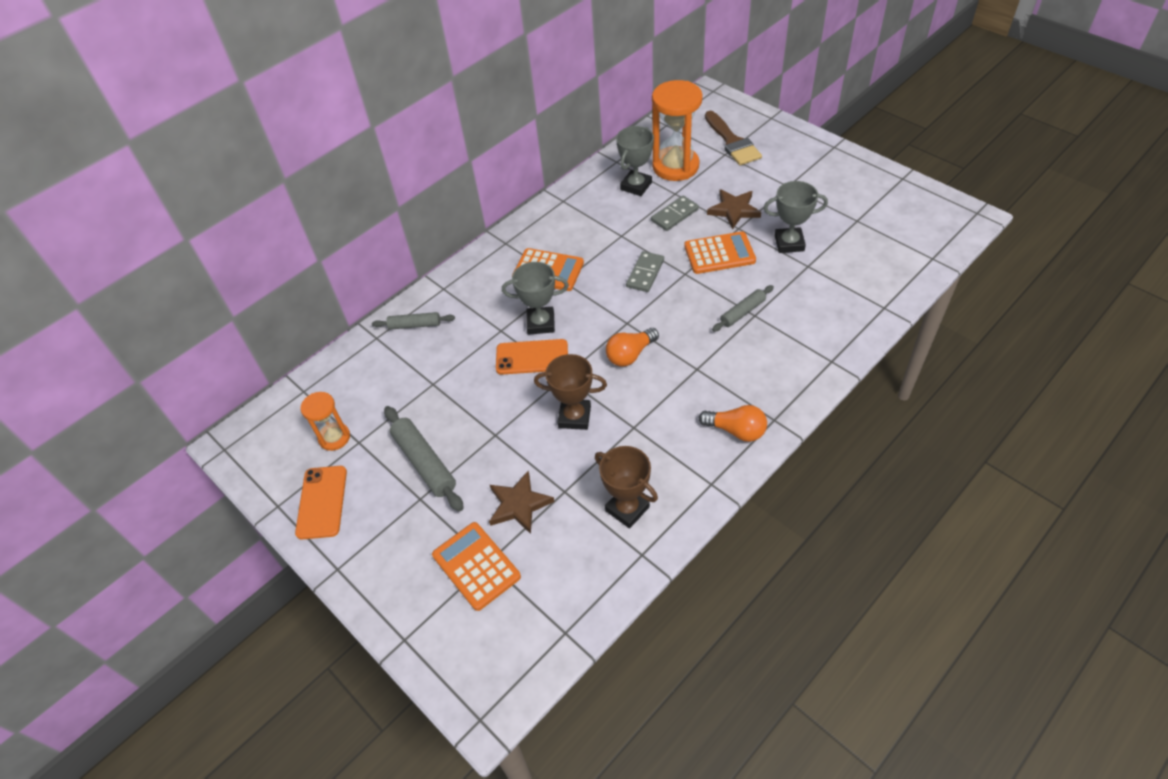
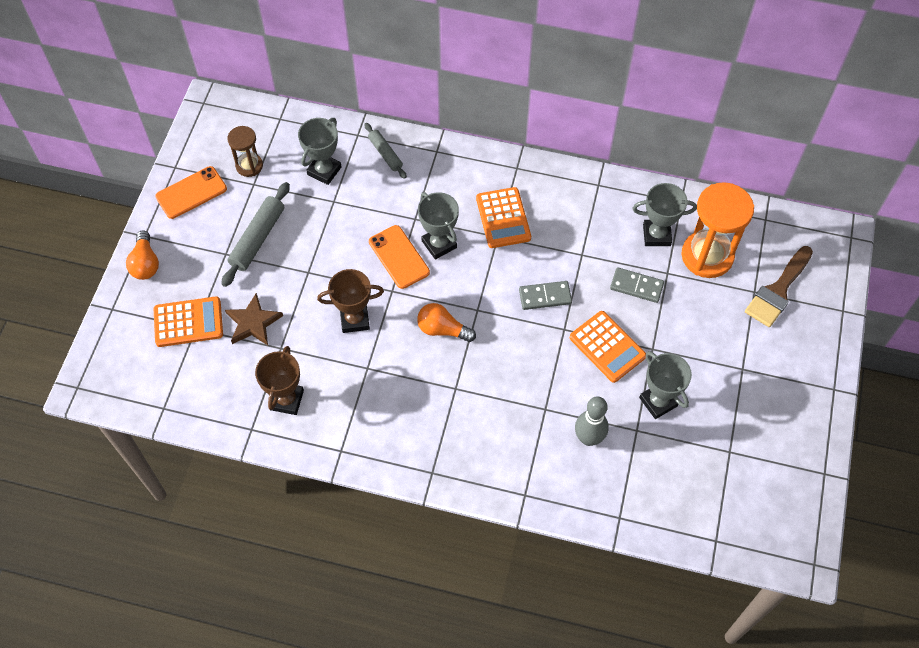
camera: 55 degrees right, 10 degrees up
(334, 437) = (249, 166): orange hourglass -> brown hourglass
(393, 378) = (324, 171): none -> grey trophy
(476, 566) = (188, 322): orange calculator -> orange calculator turned 60 degrees clockwise
(574, 417) = (354, 319): brown trophy -> brown trophy turned 75 degrees counterclockwise
(734, 210) = (675, 334): brown star -> none
(736, 430) = (404, 447): orange light bulb -> orange light bulb (145, 263)
(742, 312) = (542, 398): grey rolling pin -> none
(799, 298) = (588, 438): none -> grey bowling pin

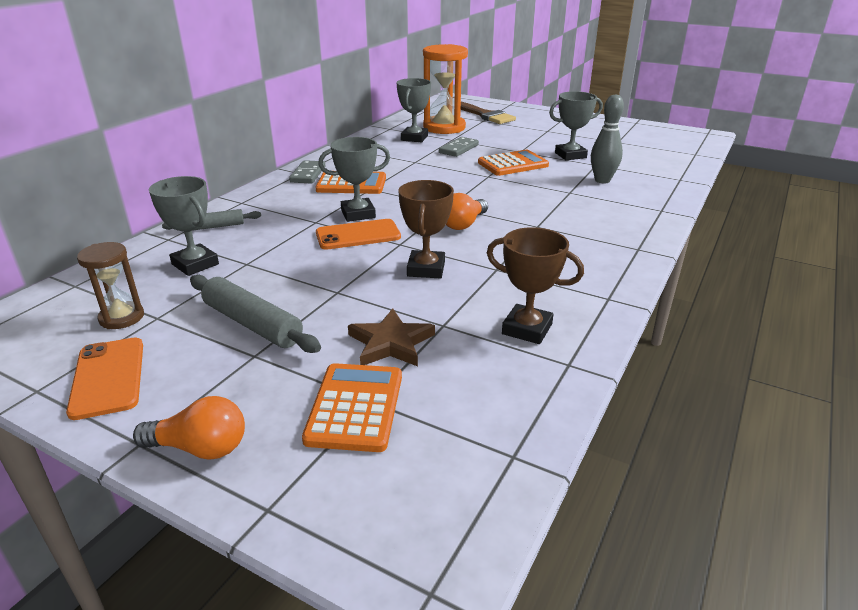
camera: 75 degrees left, 30 degrees down
(545, 296) = (450, 179): grey domino -> grey domino (308, 174)

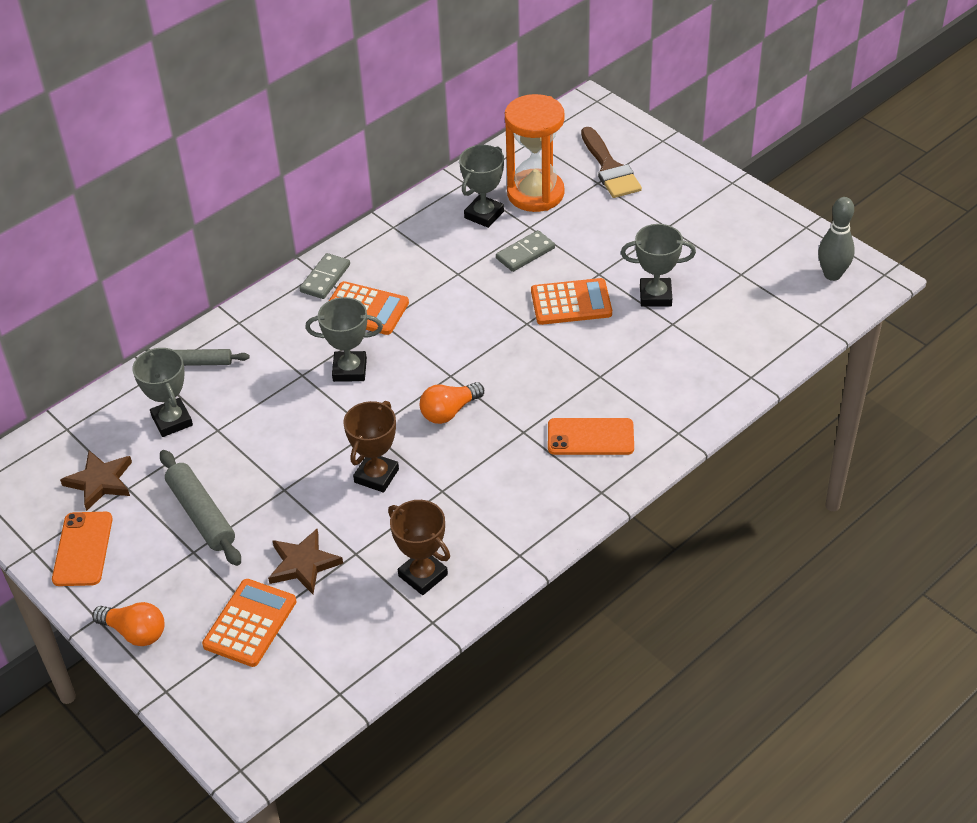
camera: 20 degrees right, 15 degrees up
(122, 317) = (100, 482): brown hourglass -> brown star
(358, 235) = (335, 407): orange phone -> orange phone (590, 437)
(602, 180) = (655, 360): grey bowling pin -> grey bowling pin (832, 274)

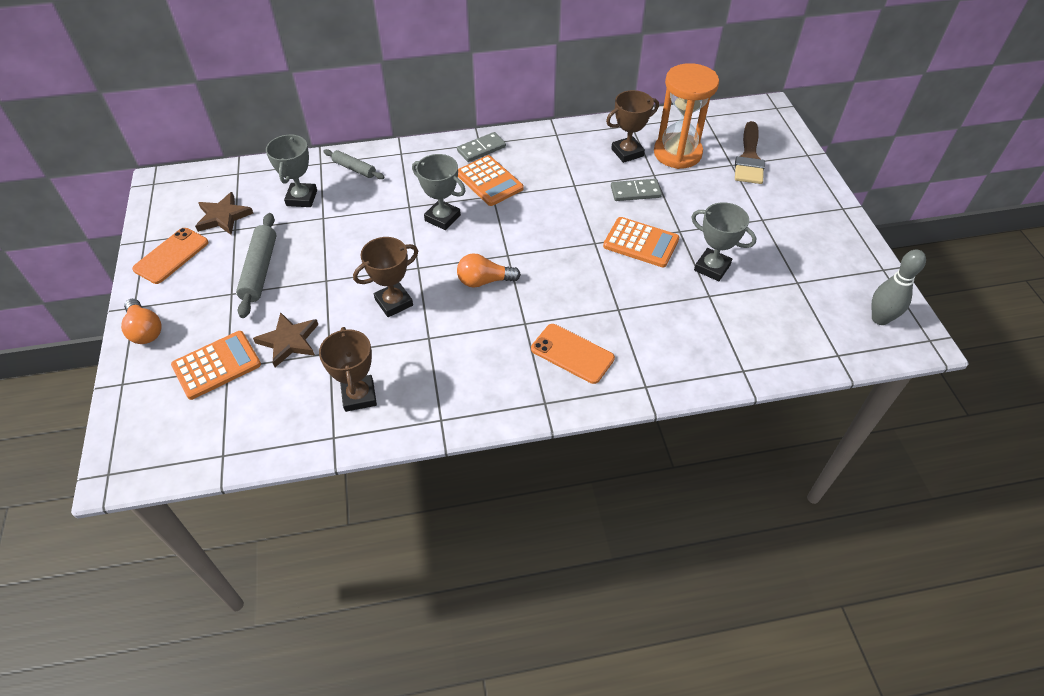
camera: 30 degrees right, 5 degrees up
(484, 215) = (627, 152): grey trophy -> brown trophy

